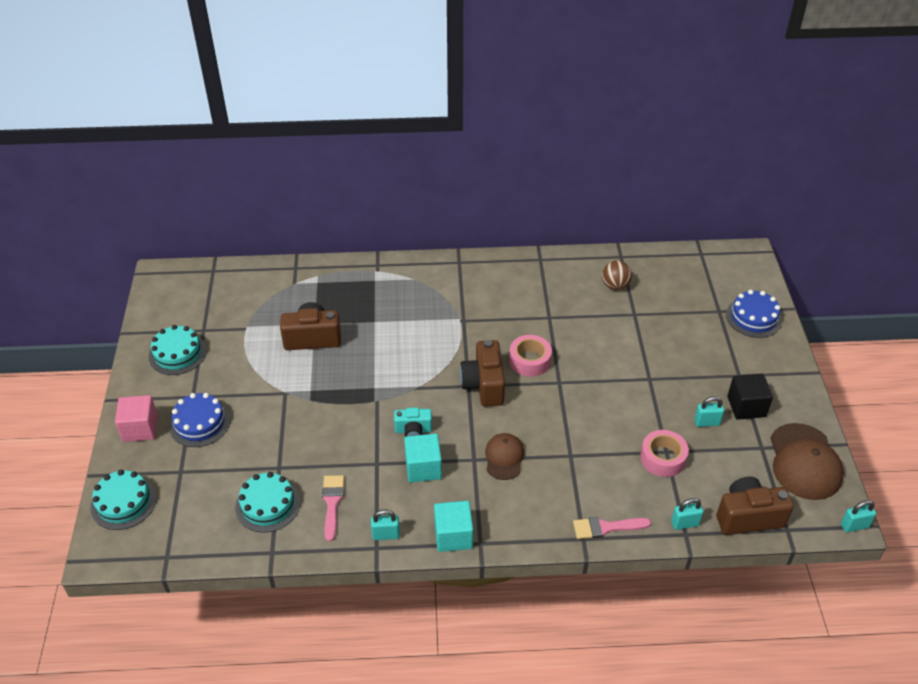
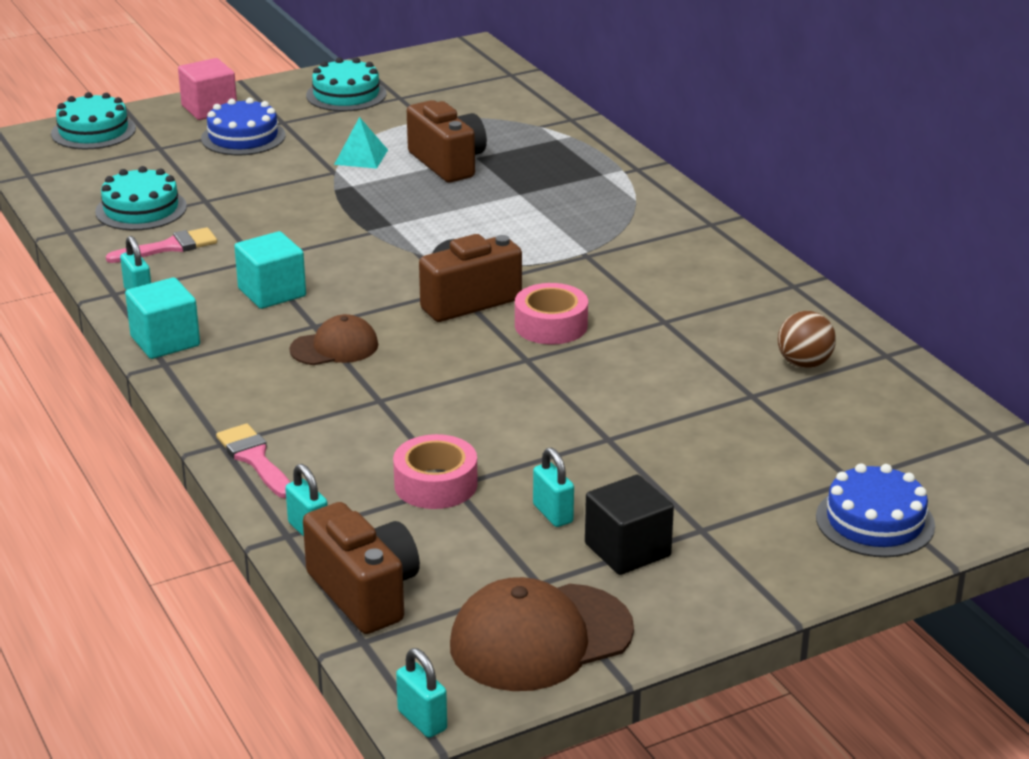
camera: 65 degrees right, 15 degrees down
(274, 374) = (361, 157): none -> turquoise pyramid
(413, 430) = (335, 270): turquoise camera -> none

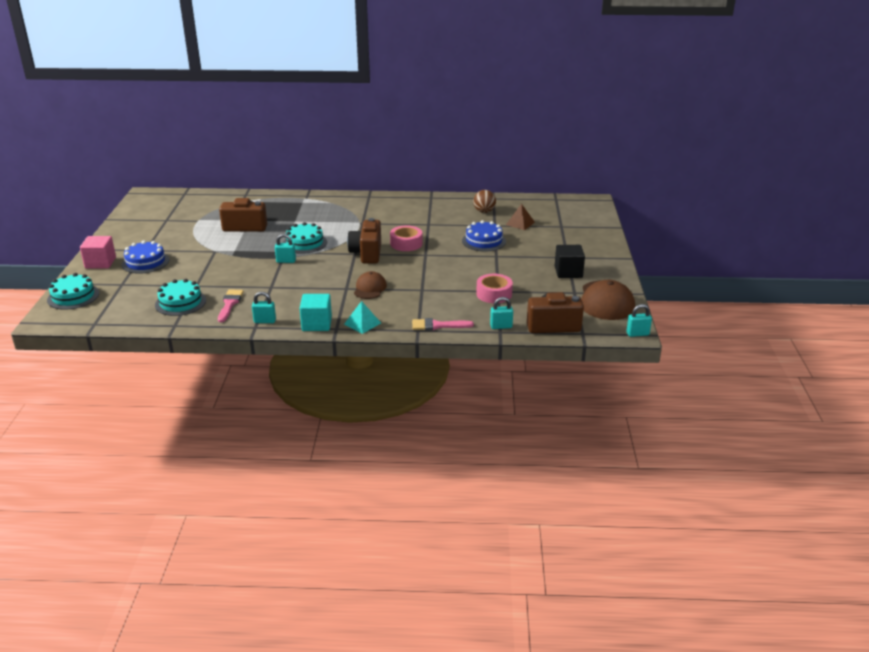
camera: 60 degrees left, 0 degrees up
(272, 292) = (306, 290): turquoise cube -> none
(346, 95) = (142, 230): turquoise cake -> turquoise cake (304, 243)
(361, 157) = (210, 242): turquoise pyramid -> turquoise pyramid (362, 323)
(553, 514) = (534, 278): turquoise padlock -> turquoise padlock (286, 261)
(800, 423) = (520, 223): none -> brown pyramid
(875, 521) = (587, 230): blue cake -> blue cake (484, 241)

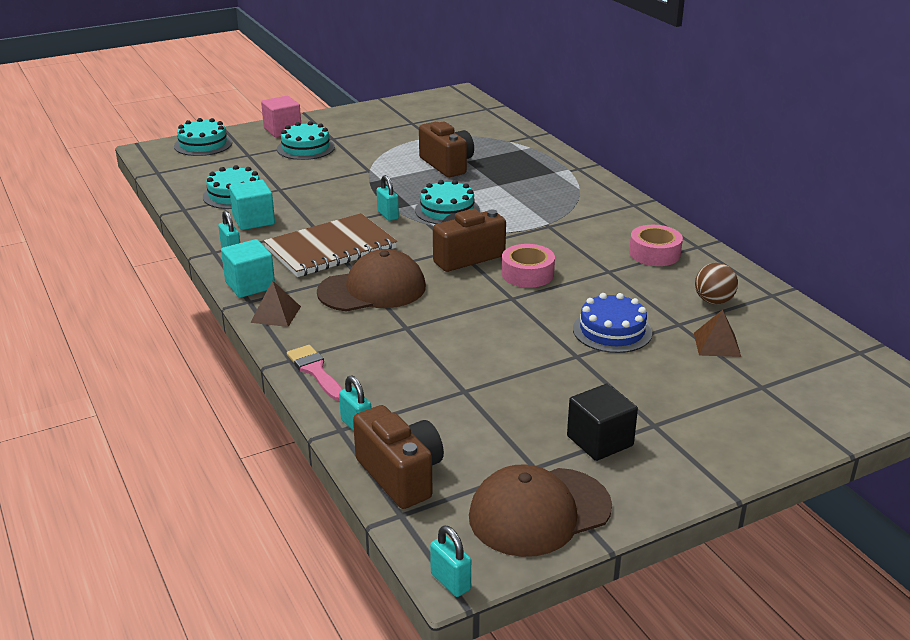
camera: 60 degrees right, 0 degrees up
(145, 262) = (305, 148): blue cake -> turquoise cake
(229, 304) = (253, 220): pink brush -> turquoise cube
(304, 288) = (331, 248): none -> brown notebook
(362, 323) = (276, 314): turquoise pyramid -> brown pyramid
(370, 288) = (372, 289): brown cap -> brown cap, size x1.70
(494, 294) = (451, 390): pink tape -> pink tape (654, 253)

